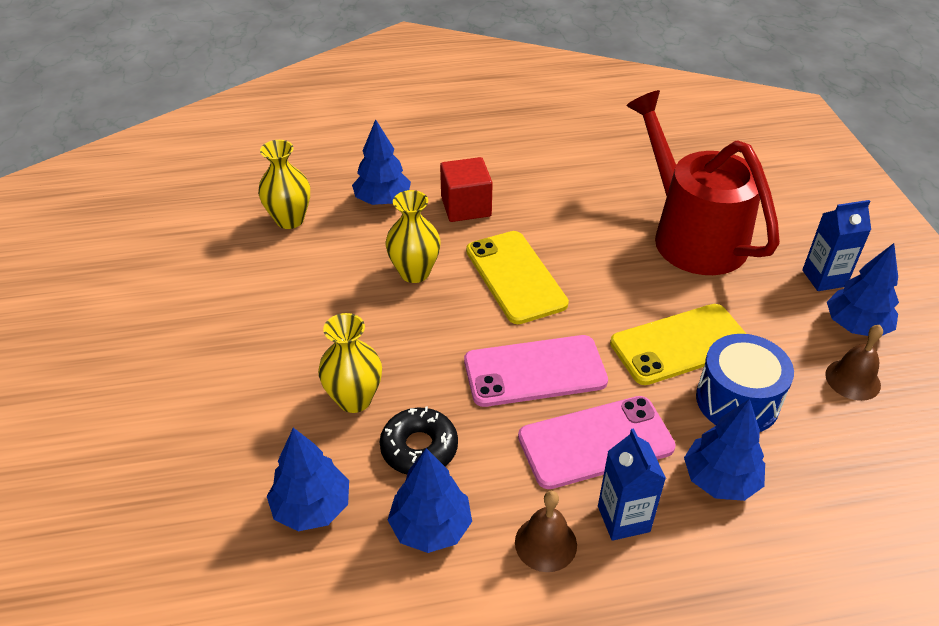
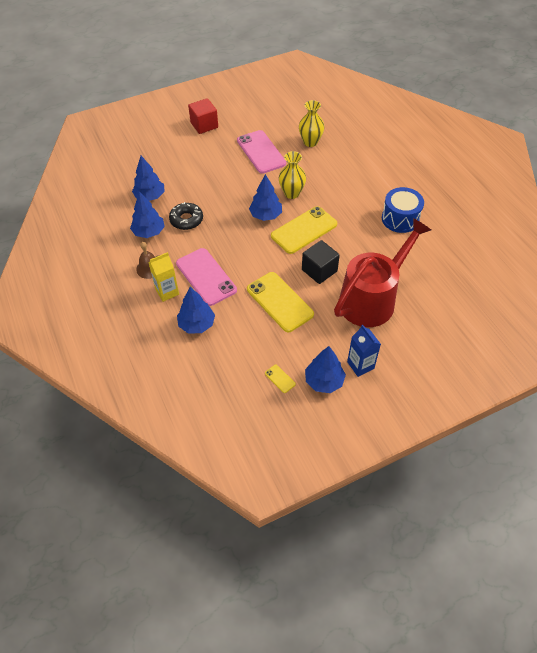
camera: 75 degrees right, 10 degrees up
(354, 399) = (206, 194): yellow vase -> none
(382, 200) = (340, 169): blue tree -> blue tree (265, 215)
(466, 206) = (351, 200): red cube -> red cube (204, 125)
(535, 371) = (242, 249): pink phone -> pink phone (261, 152)
(617, 279) = (319, 270): none -> black cube
(623, 519) = (167, 292): blue carton -> yellow carton
(737, 401) = (248, 328): blue drum -> blue drum (400, 219)
(853, 379) = (280, 378): brown bell -> yellow phone

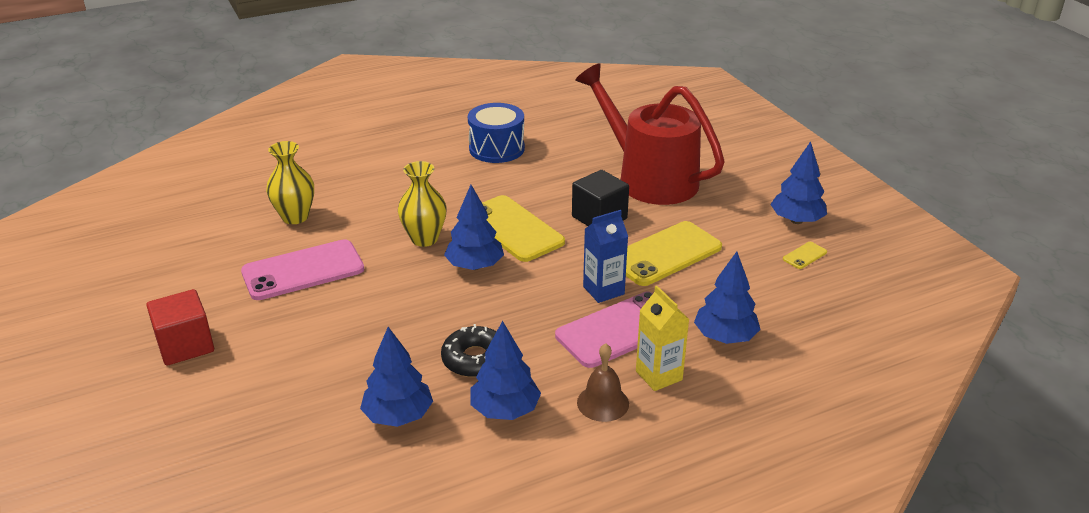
camera: 90 degrees left, 20 degrees down
(360, 365) = (763, 192): blue carton -> blue carton (603, 290)

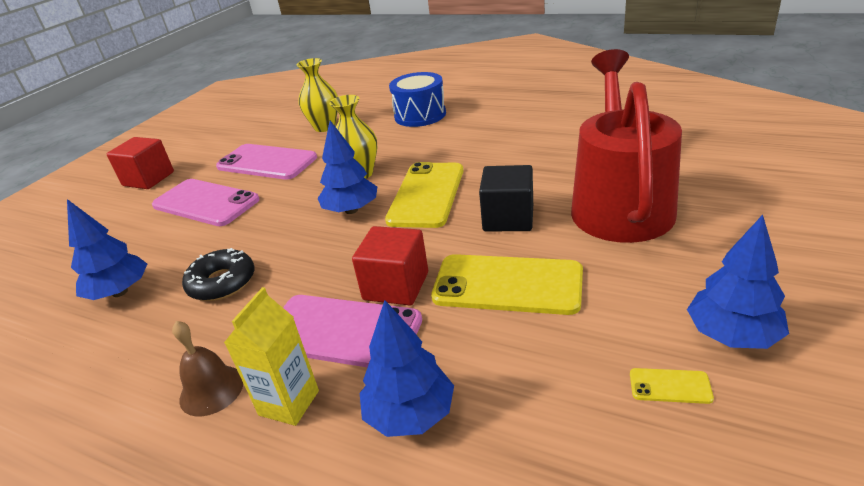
camera: 55 degrees right, 0 degrees up
(317, 327) = (206, 203): none -> pink phone
(496, 148) = (526, 127): blue drum -> blue drum (420, 115)
(505, 410) = (160, 338): blue tree -> none
(603, 290) = (396, 286): blue carton -> red cube

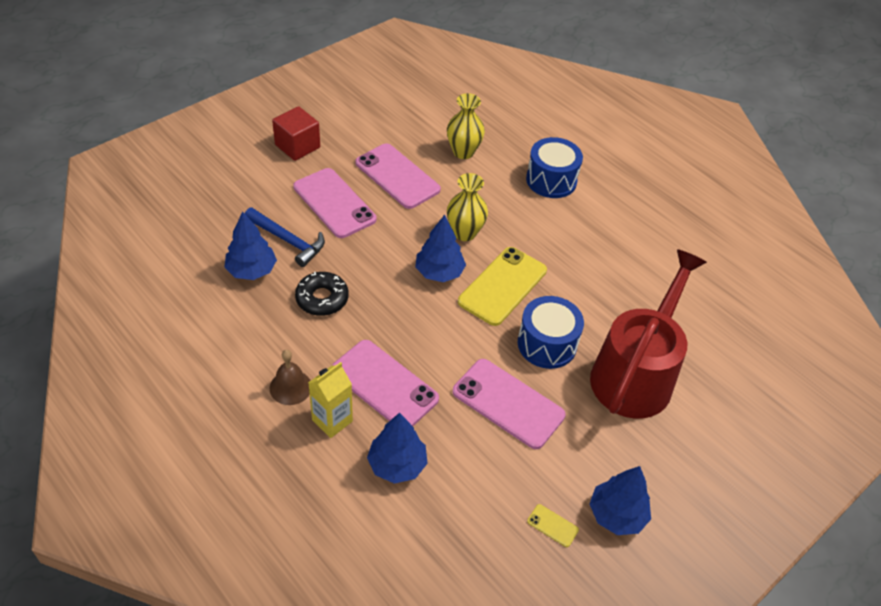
camera: 15 degrees right, 15 degrees up
(160, 250) = (288, 240): none -> blue hammer
(396, 286) = (435, 365): red cube -> none
(507, 285) = (508, 403): yellow phone -> pink phone
(508, 218) = (547, 344): black cube -> blue drum

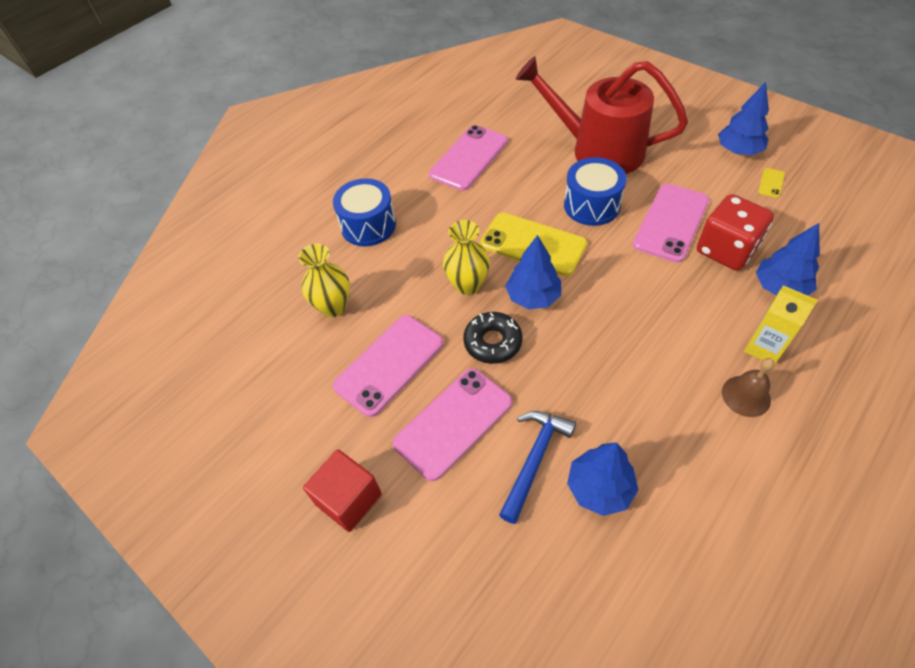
camera: 90 degrees left, 5 degrees up
(322, 298) = (613, 397): black donut -> black donut (492, 342)
(384, 384) = (699, 315): pink phone -> pink phone (469, 158)
(458, 438) = (726, 250): none -> red dice

